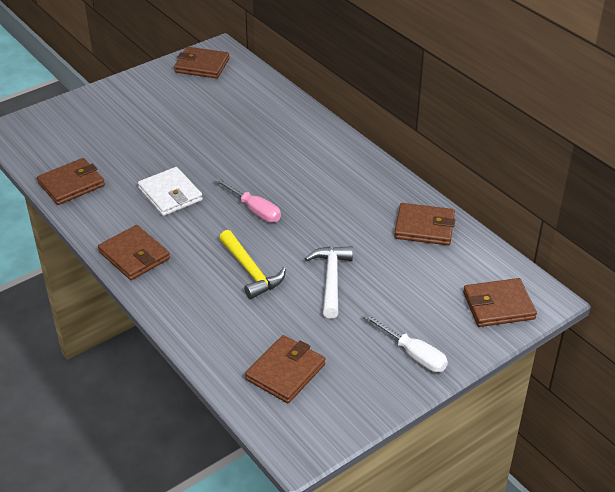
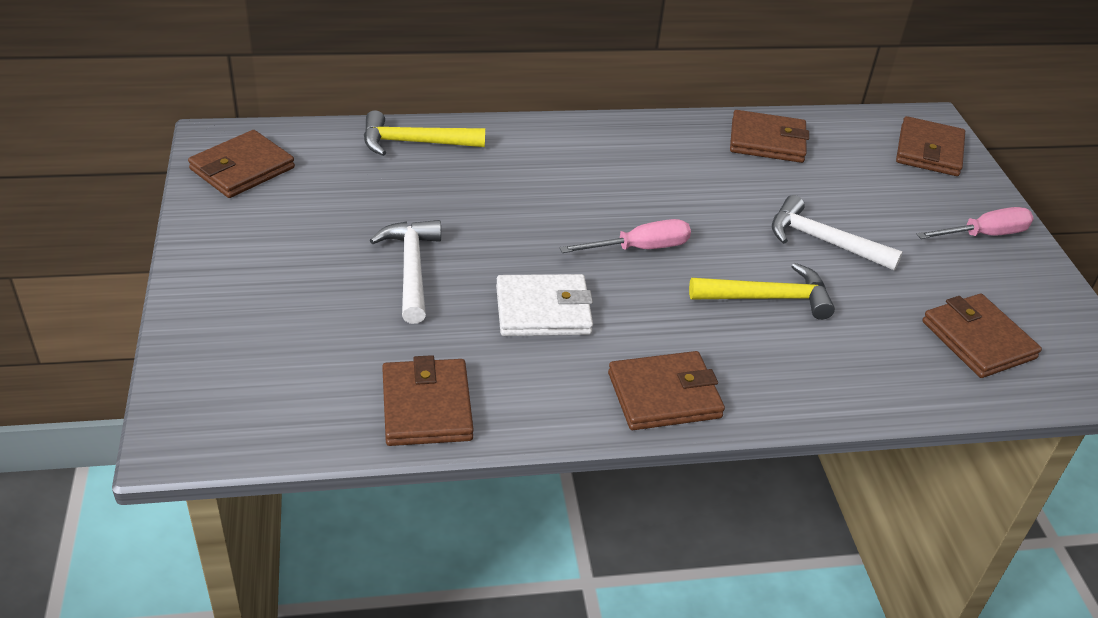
camera: 65 degrees left, 0 degrees up
(168, 143) = (411, 269): none -> white hammer
(277, 103) = (414, 143): none -> yellow hammer
(413, 354) = (984, 235): white screwdriver -> pink screwdriver
(424, 227) = (767, 141): brown wallet -> brown wallet turned 60 degrees clockwise

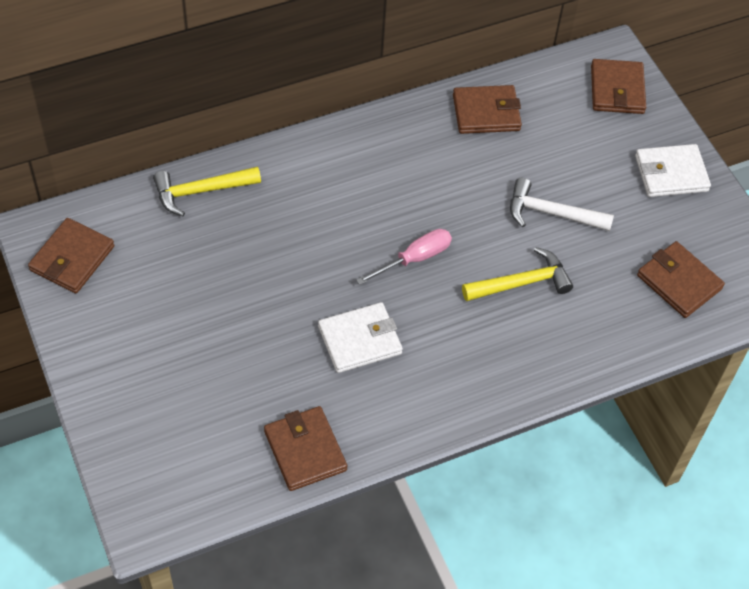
camera: 15 degrees left, 15 degrees up
(411, 269) = (248, 327): white hammer -> none
(664, 395) = (468, 394): brown wallet -> none
(984, 235) = (671, 173): pink screwdriver -> white wallet

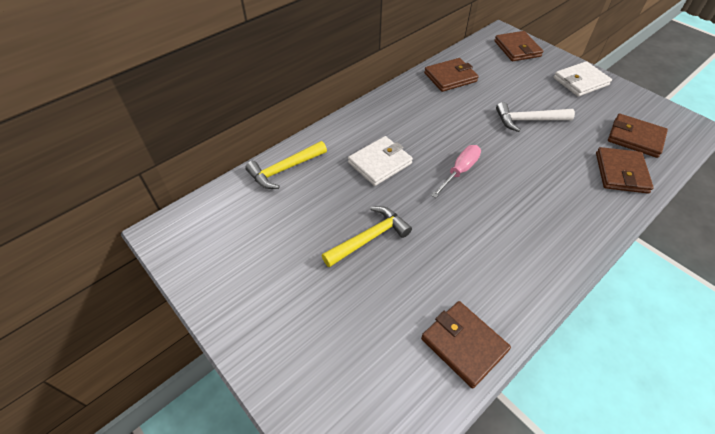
camera: 15 degrees left, 5 degrees down
(72, 258) = (199, 245): brown wallet -> brown wallet (621, 172)
(360, 340) = (455, 239): white wallet -> white wallet (380, 163)
(522, 283) = (540, 166): yellow hammer -> yellow hammer (369, 238)

